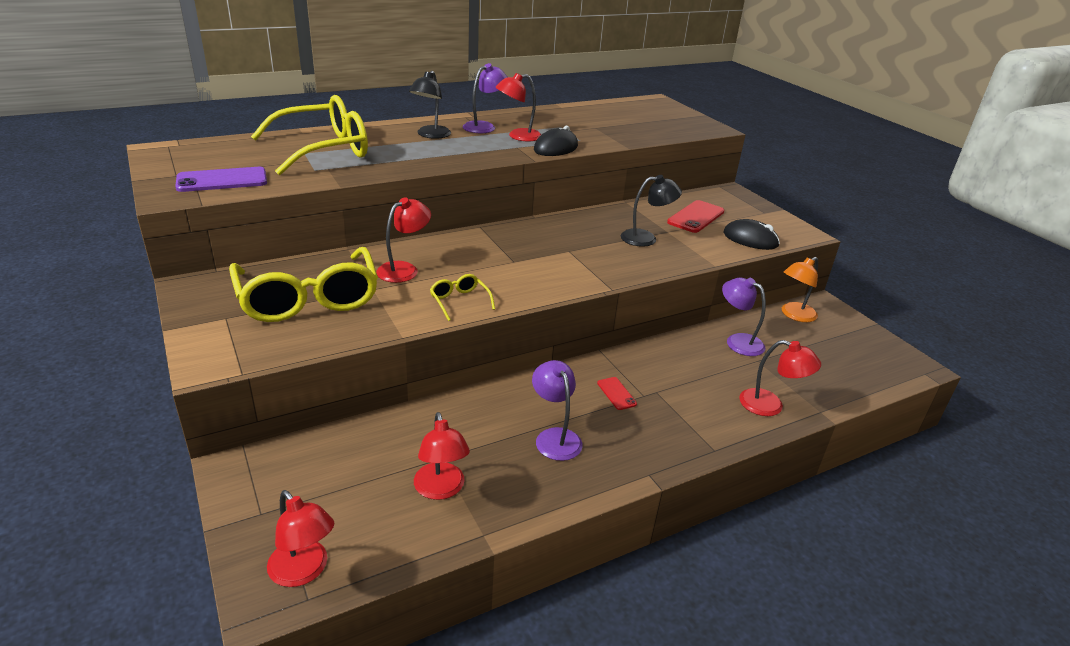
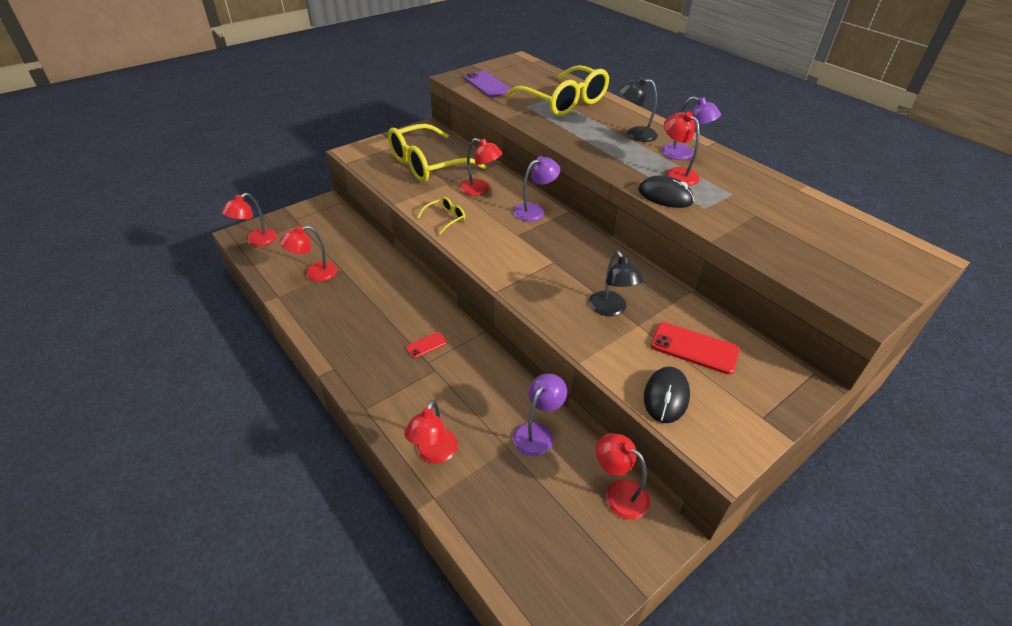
camera: 80 degrees right, 10 degrees up
(555, 437) = (368, 316): purple lamp -> purple lamp (534, 210)
(794, 315) = (618, 493): orange lamp -> red lamp

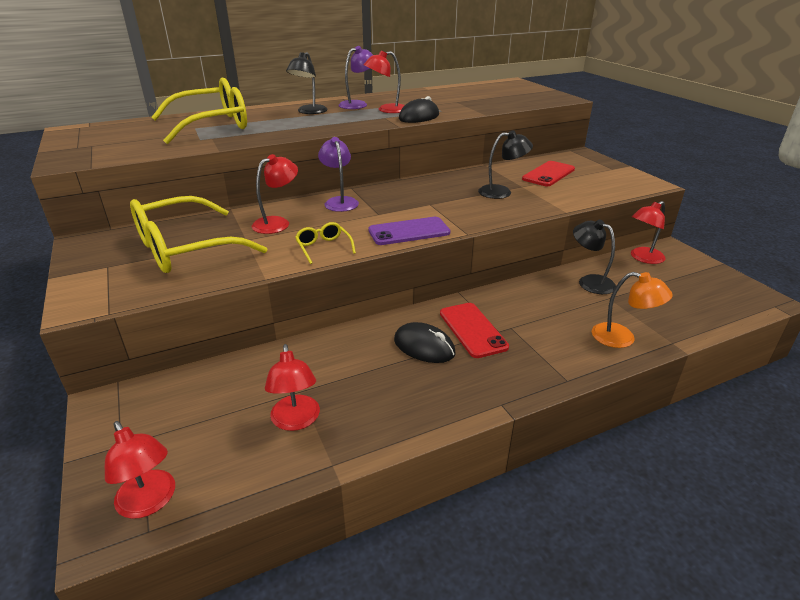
camera: 75 degrees left, 10 degrees down
(426, 345) = (473, 330): red phone -> red phone, size x1.87
(427, 164) = (186, 249): yellow glasses -> yellow glasses turned 75 degrees clockwise
(433, 454) = (622, 338): red lamp -> orange lamp
(487, 85) = (116, 149): purple phone -> purple phone (409, 232)
(537, 432) = (589, 282): purple lamp -> black lamp
(666, 397) = (599, 190): black mouse -> black mouse (424, 347)

